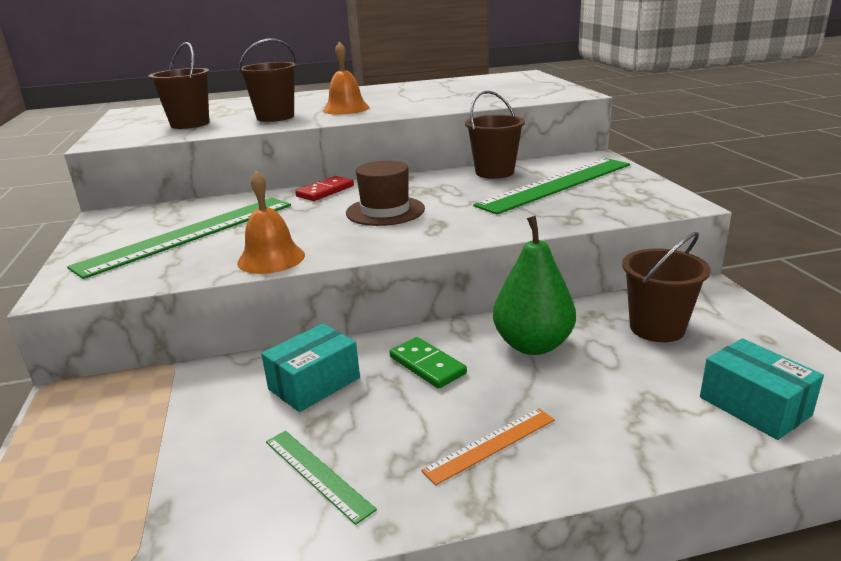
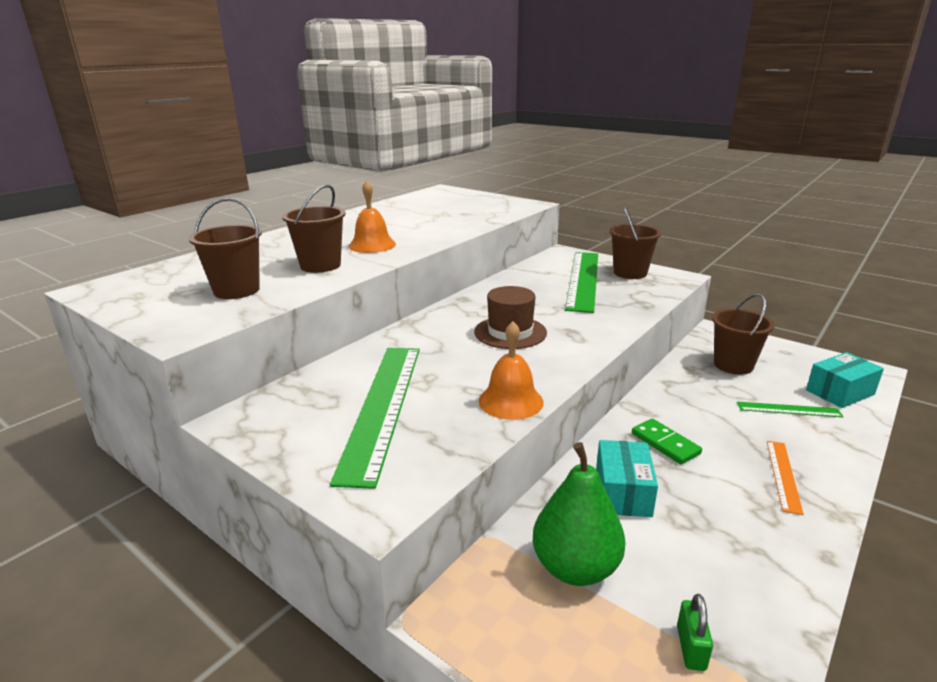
camera: 40 degrees left, 0 degrees up
(144, 509) = (691, 648): none -> green padlock
(317, 474) = (739, 549): green ruler -> green ruler (788, 409)
(325, 191) = (420, 329): red domino -> none
(427, 365) = (665, 443): green domino -> green domino turned 45 degrees clockwise
(494, 172) = (522, 279): brown bucket -> brown bucket (630, 273)
(533, 345) = (695, 402): green pear -> green pear (575, 567)
(754, 406) = (840, 392): turquoise box -> turquoise box turned 45 degrees counterclockwise

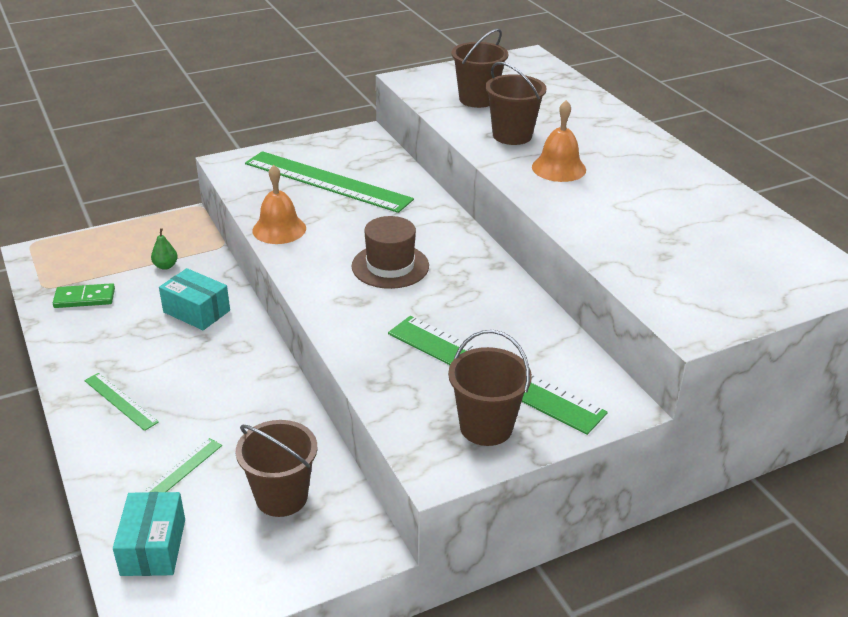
camera: 115 degrees right, 10 degrees up
(575, 567) = (165, 266): green pear -> green pear, size x0.44
(665, 443) = (219, 361): green domino -> green domino (84, 298)
(691, 648) = (81, 280): green padlock -> none
(783, 475) = (120, 401): orange ruler -> green ruler

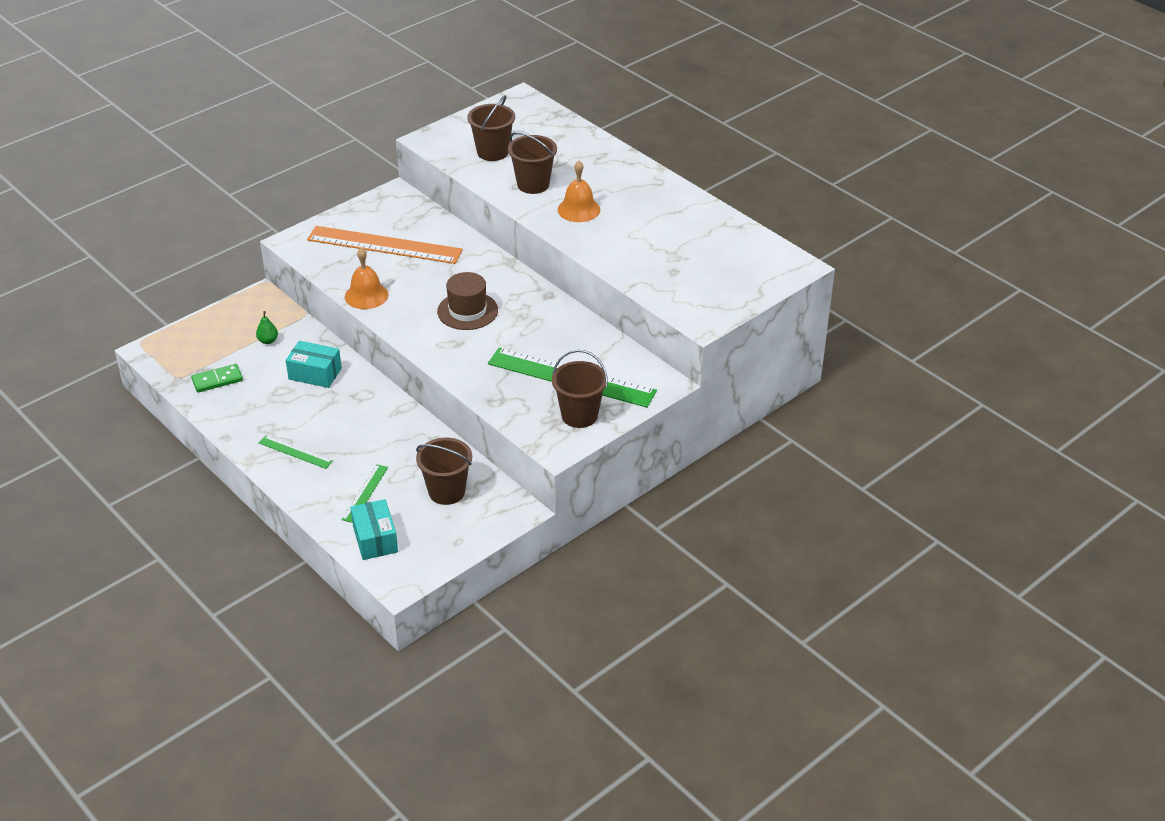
camera: 15 degrees left, 5 degrees up
(327, 181) = (384, 245): green ruler -> orange ruler

